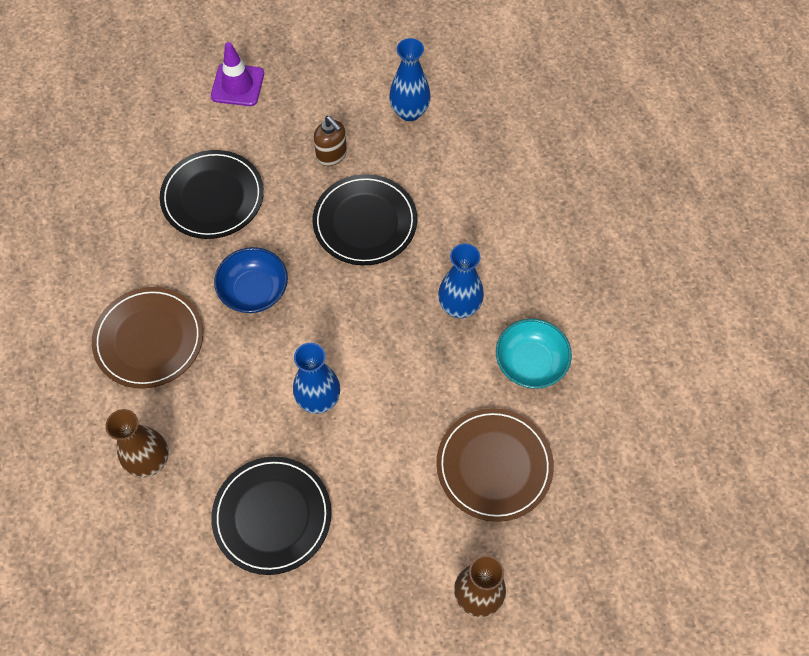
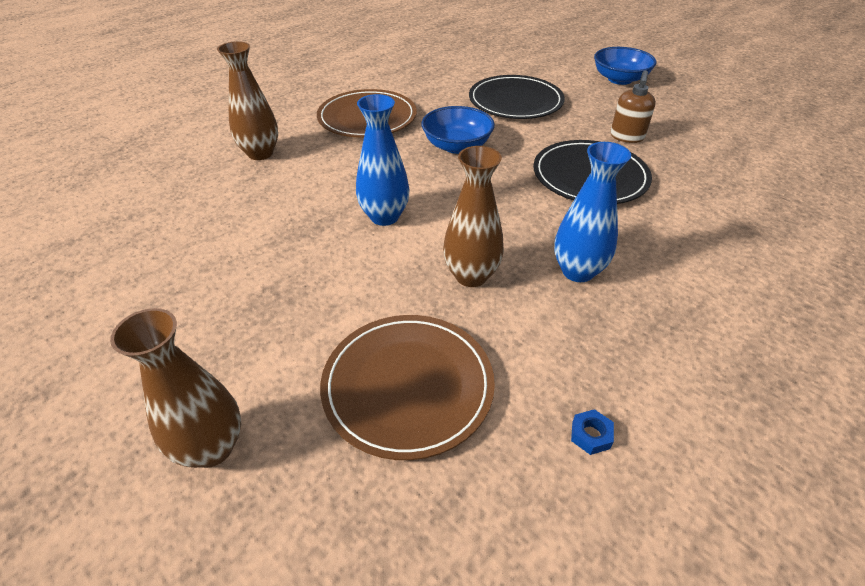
camera: 60 degrees right, 20 degrees down
(237, 85) = (619, 79): purple traffic cone -> blue bowl
(272, 516) = (242, 234): black plate -> none
(409, 112) = (730, 159): blue vase -> none
(423, 375) = (471, 276): none -> brown vase
(530, 363) = (575, 363): turquoise bowl -> none
(579, 388) = (590, 435): none -> blue nut

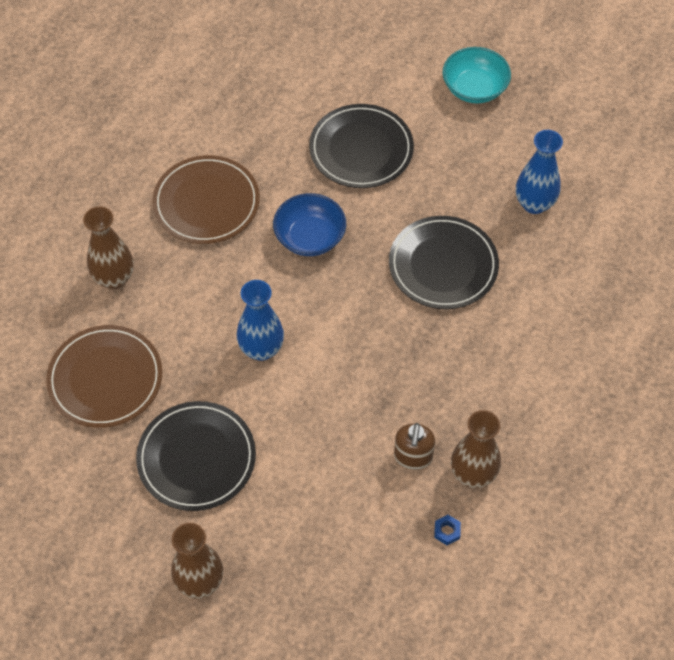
camera: 10 degrees left, 15 degrees up
(273, 301) = (196, 458): none -> black plate
(408, 386) = (319, 515): brown plate -> brown plate (105, 379)
(471, 276) = (349, 406): brown vase -> brown vase (473, 474)
(577, 271) = (435, 388): blue vase -> blue vase (534, 204)
(619, 79) = (474, 88): blue bowl -> turquoise bowl
(627, 137) = (479, 197): brown soap dispenser -> brown soap dispenser (413, 457)

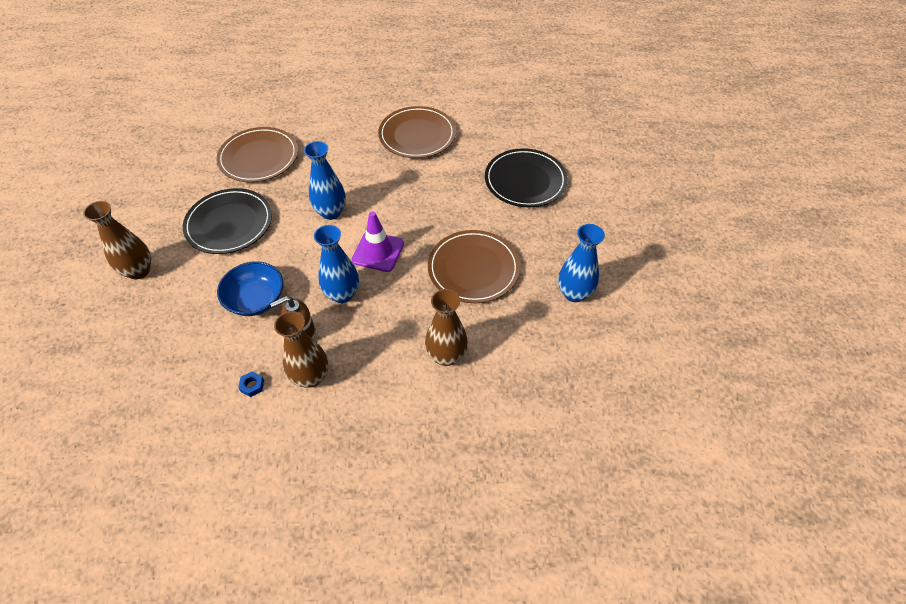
camera: 55 degrees right, 5 degrees down
(114, 278) = (331, 126): brown vase -> brown vase (446, 355)
(310, 237) = (434, 191): blue bowl -> blue bowl (256, 300)
(355, 335) = (378, 252): none -> purple traffic cone
(389, 396) = (342, 294): none -> blue vase
(443, 265) = (473, 268): black plate -> brown plate
(474, 88) = (635, 210): turquoise bowl -> none

